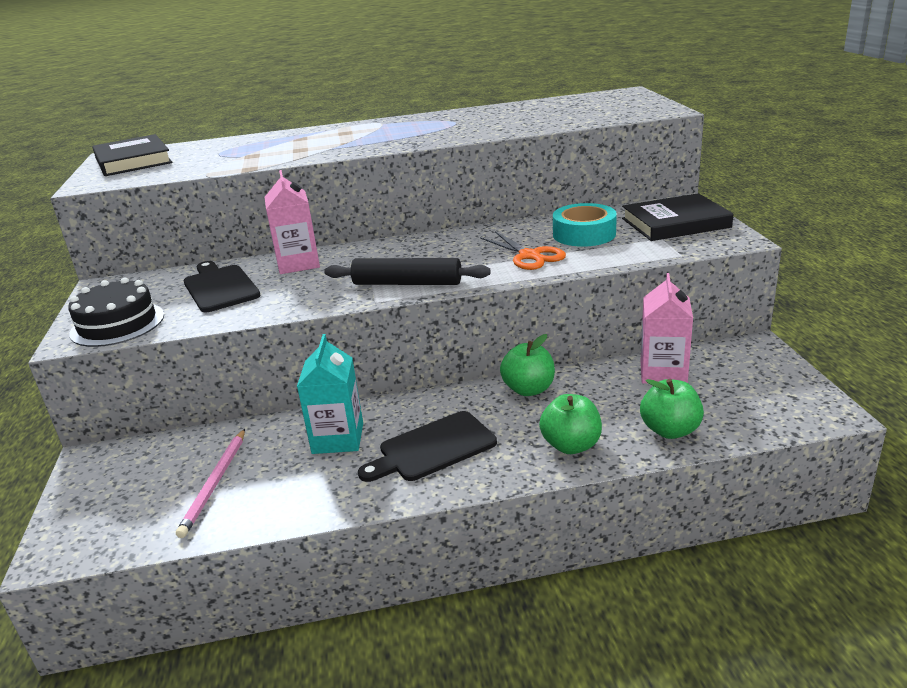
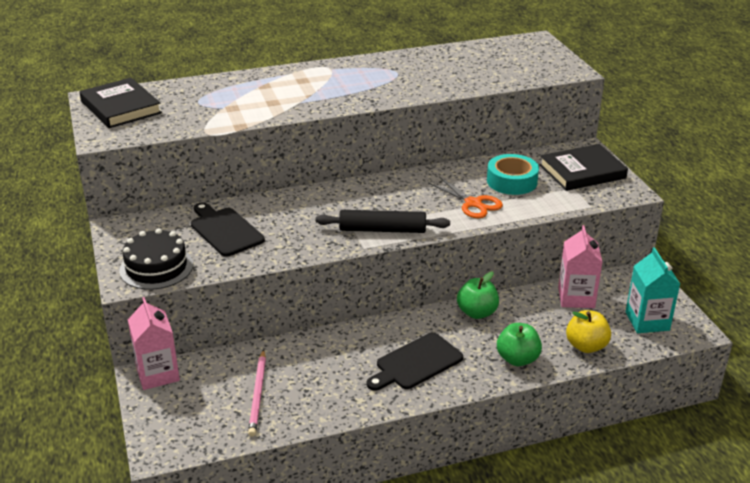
camera: 10 degrees left, 5 degrees up
(298, 263) = (281, 206): pink carton -> pink carton (158, 374)
(338, 438) = (340, 356): turquoise carton -> turquoise carton (647, 321)
(670, 430) = (586, 346): green apple -> yellow apple

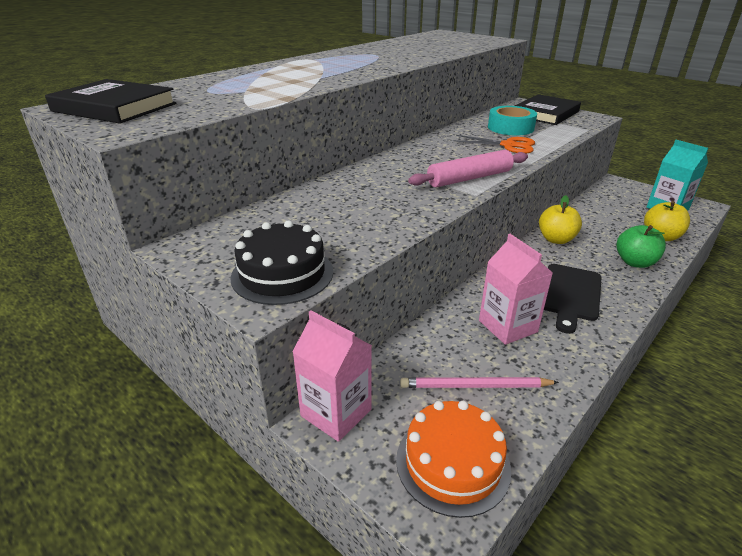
camera: 30 degrees left, 0 degrees up
(193, 428) = (452, 463): none -> orange cake
(225, 230) = (319, 217): black cutting board -> none
(258, 395) = (475, 386): pink pencil -> pink pencil turned 120 degrees clockwise
(382, 230) = (469, 178): black rolling pin -> pink rolling pin
(477, 312) = (556, 239): green apple -> yellow apple
(576, 297) = (603, 208): pink carton -> pink carton (507, 326)

